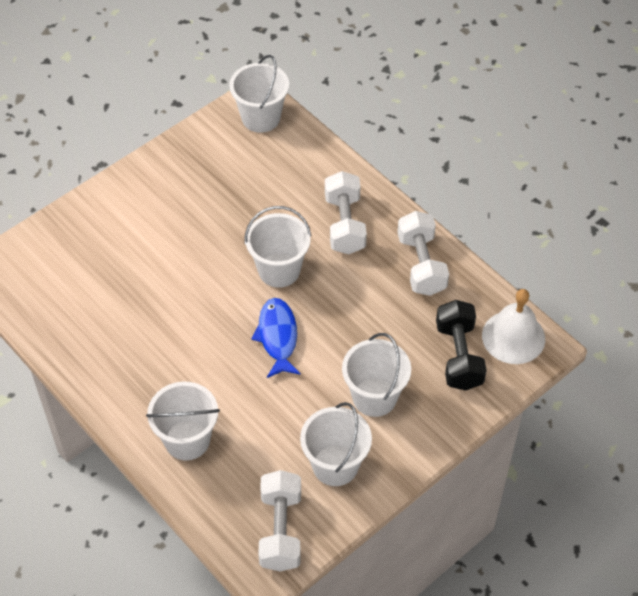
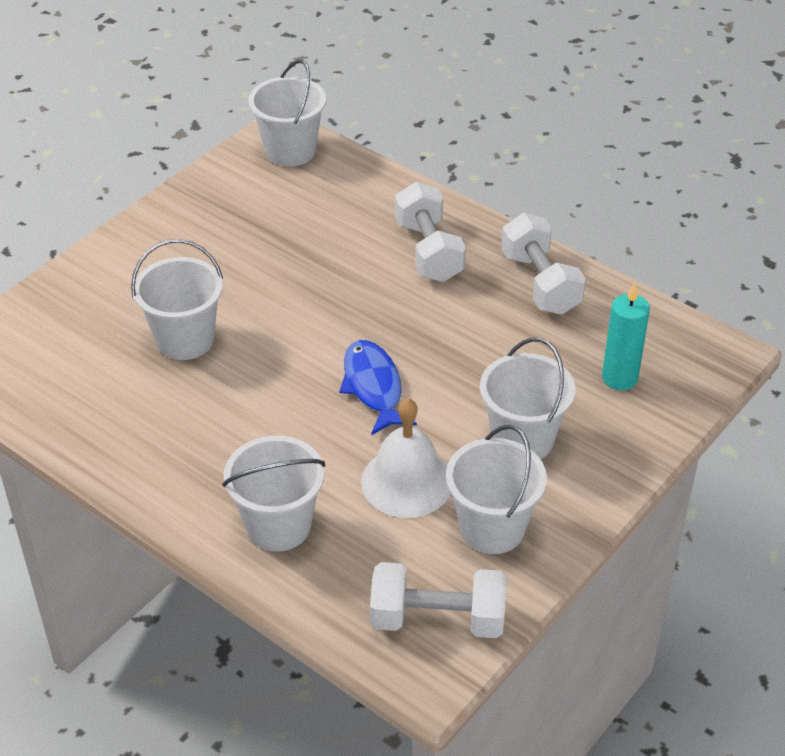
camera: 10 degrees left, 10 degrees down
(279, 270) = (356, 311): white bucket -> white bucket (185, 339)
(280, 530) = (437, 619): white dumbbell -> white dumbbell turned 75 degrees counterclockwise
(459, 356) = (619, 378): black dumbbell -> turquoise candle
(513, 337) = (683, 348): white bell -> white bell (407, 482)

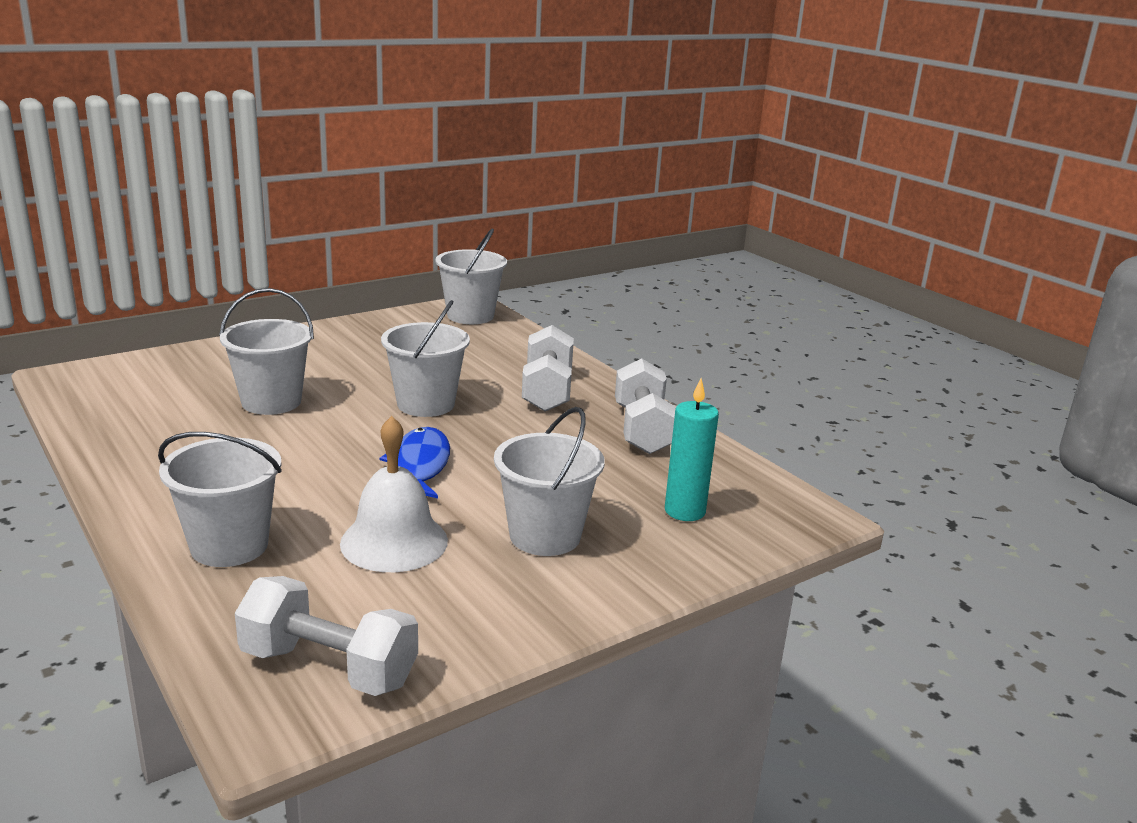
camera: 15 degrees right, 20 degrees down
(492, 528) = (457, 600): white bucket -> white bucket (425, 404)

